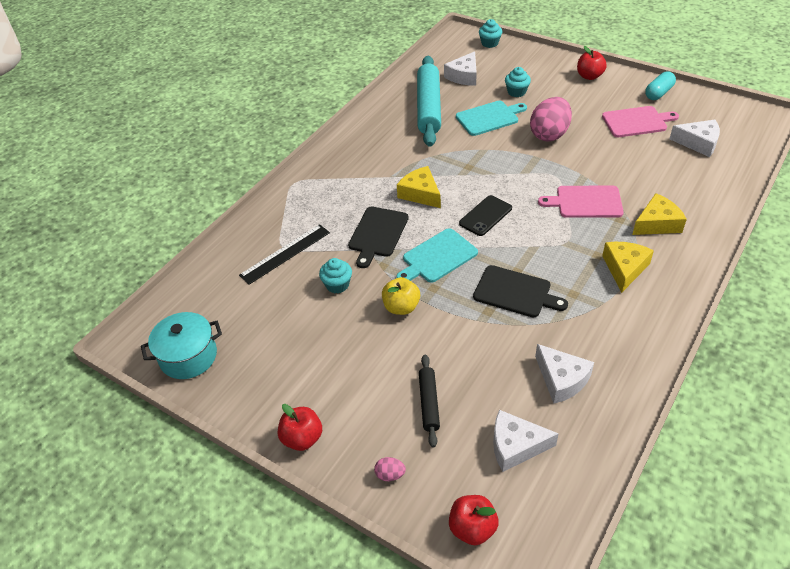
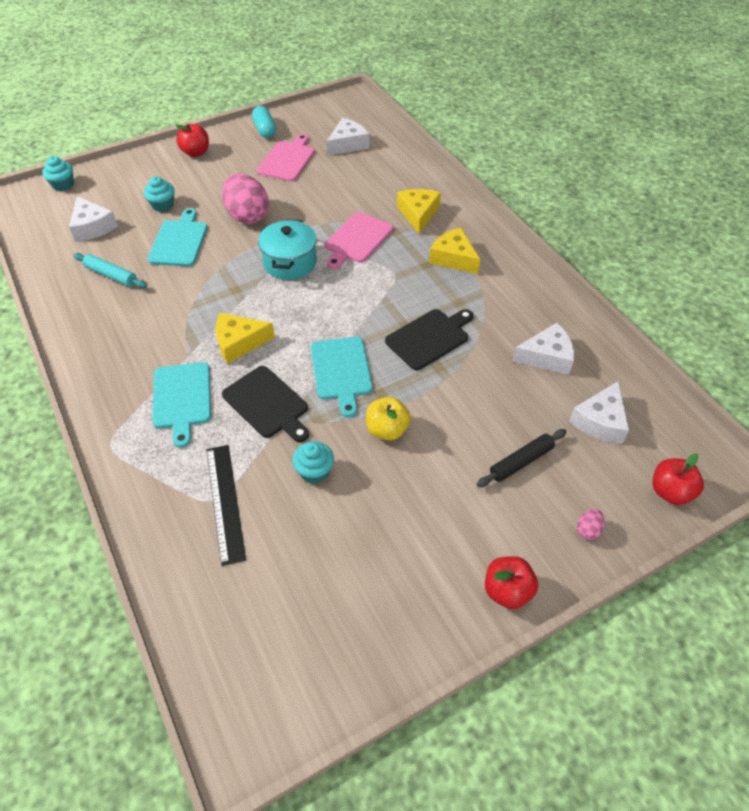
camera: 65 degrees left, 5 degrees up
(188, 356) = (317, 673): turquoise pot -> turquoise pot (290, 263)
(351, 193) = (182, 398): none -> turquoise cutting board
(429, 107) = (111, 275): turquoise rolling pin -> turquoise rolling pin, size x0.49
(429, 403) = (521, 462): black rolling pin -> black rolling pin turned 60 degrees counterclockwise
(485, 216) = (315, 310): black phone -> none

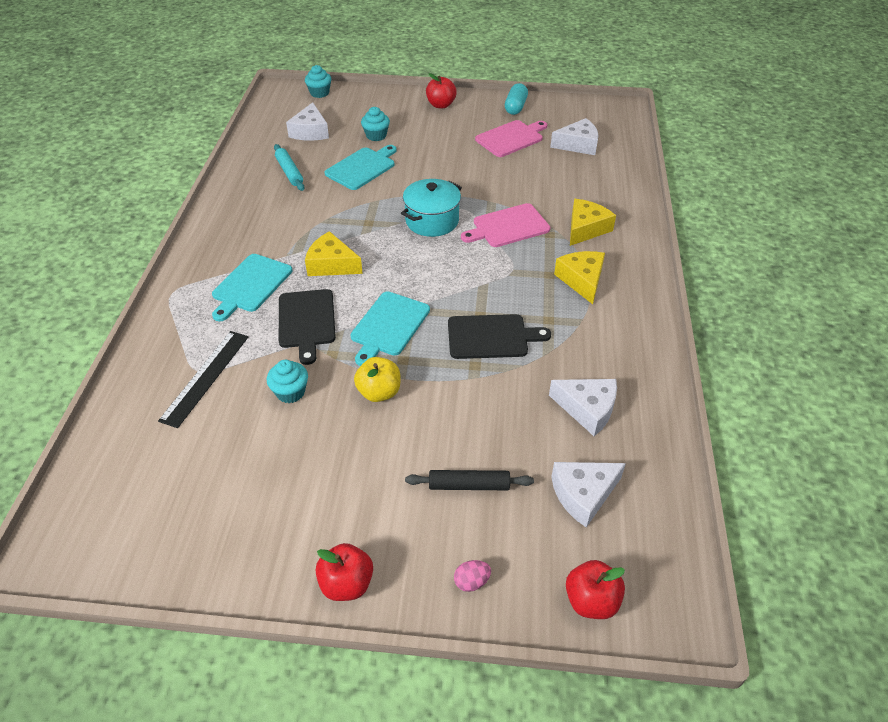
camera: 35 degrees right, 5 degrees down
(247, 216) = (434, 170): pink egg -> none

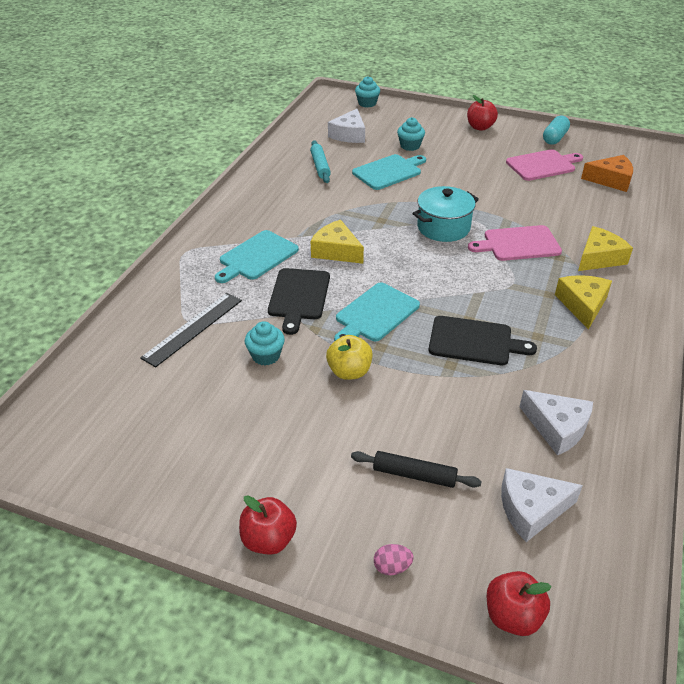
camera: 15 degrees right, 5 degrees down
(578, 145) = (611, 180): white cheese -> orange cheese

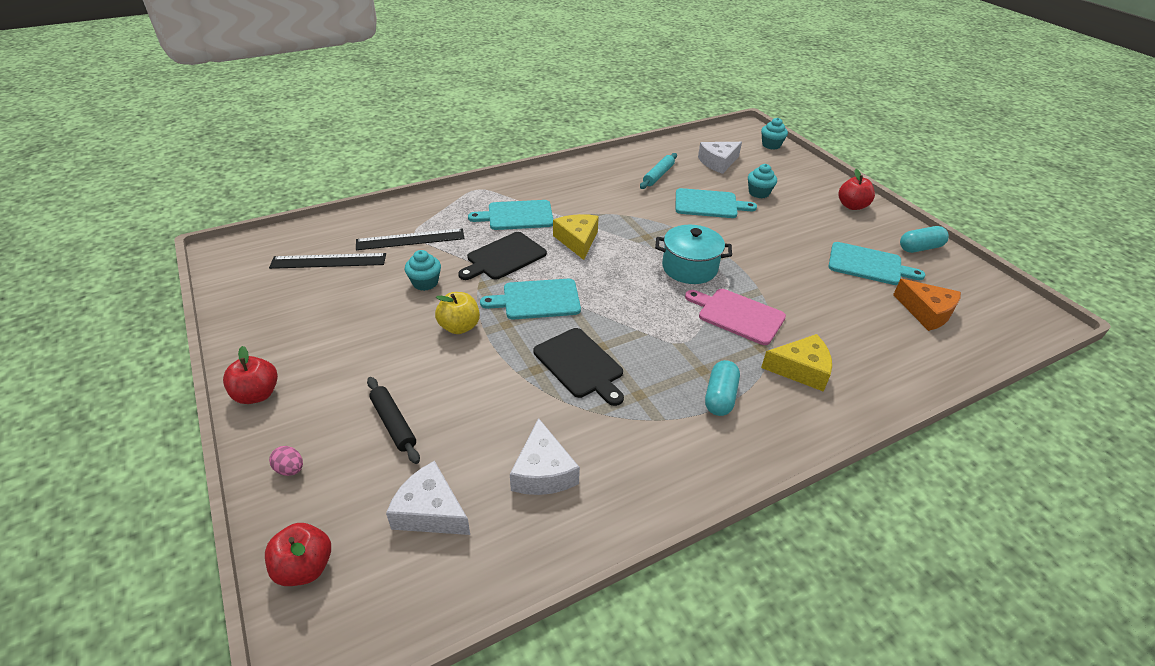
camera: 40 degrees right, 0 degrees up
(144, 392) = (328, 261): none -> black ruler
(543, 165) = (868, 265): pink cutting board -> turquoise cutting board
(582, 305) = (720, 397): yellow cheese -> turquoise capsule

